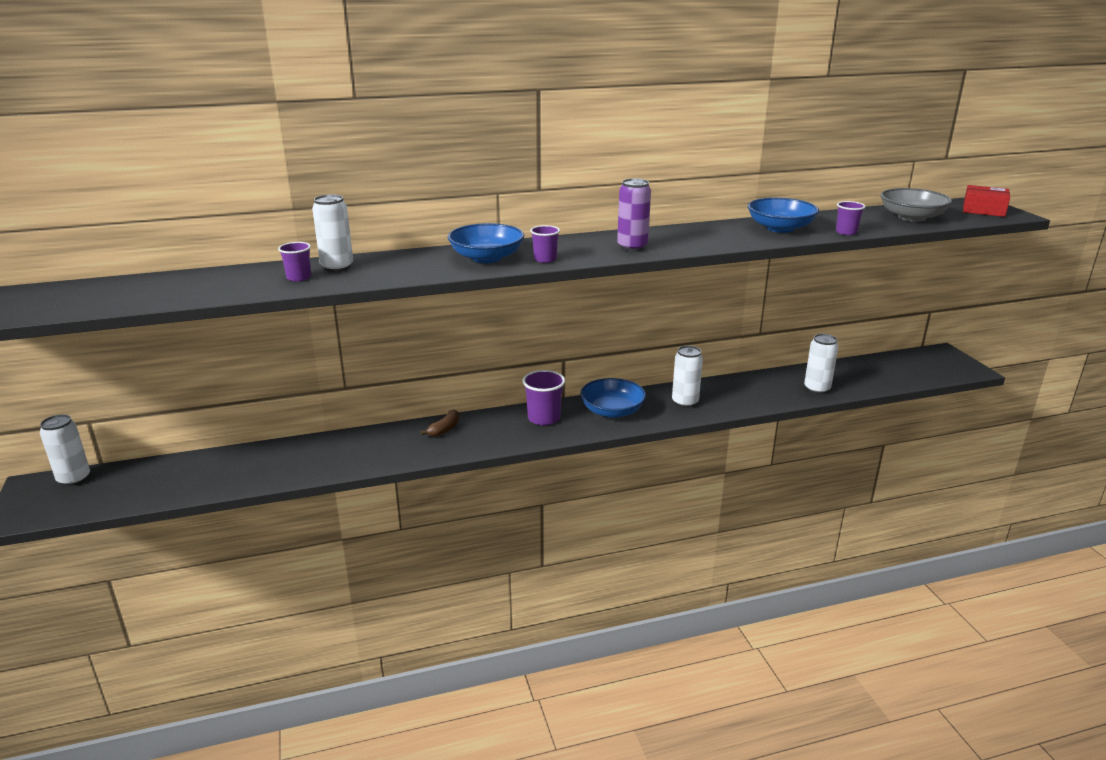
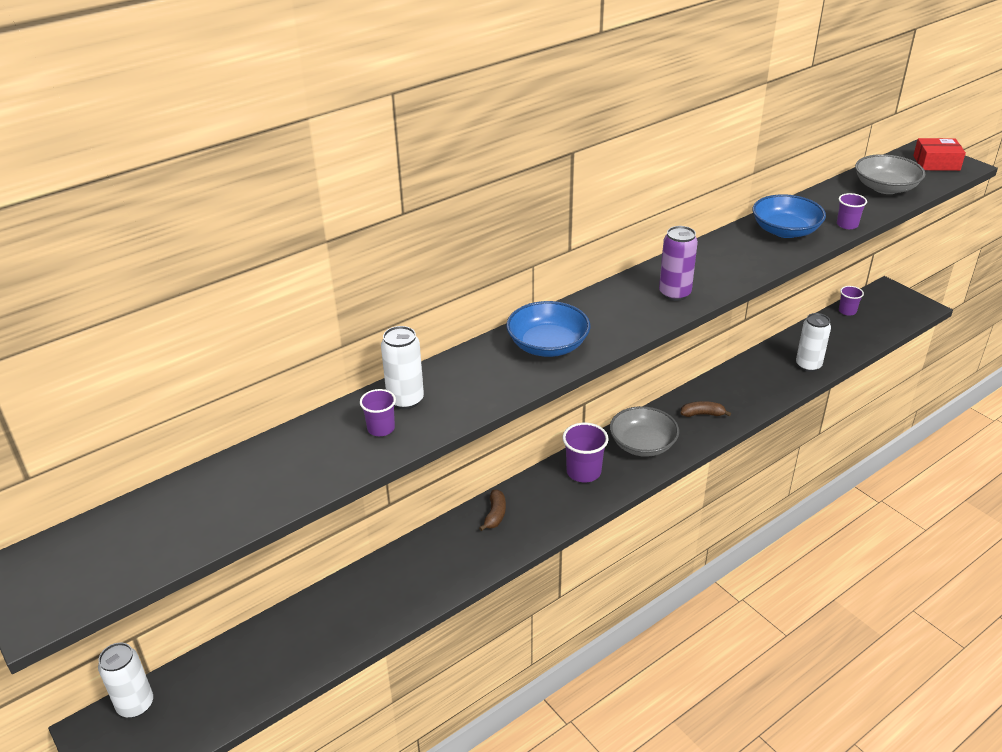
camera: 20 degrees left, 10 degrees up
(545, 259) = (608, 334): purple cup -> purple cup (847, 311)
(612, 411) = (642, 444): blue bowl -> grey bowl
(685, 402) = (702, 414): white can -> brown banana

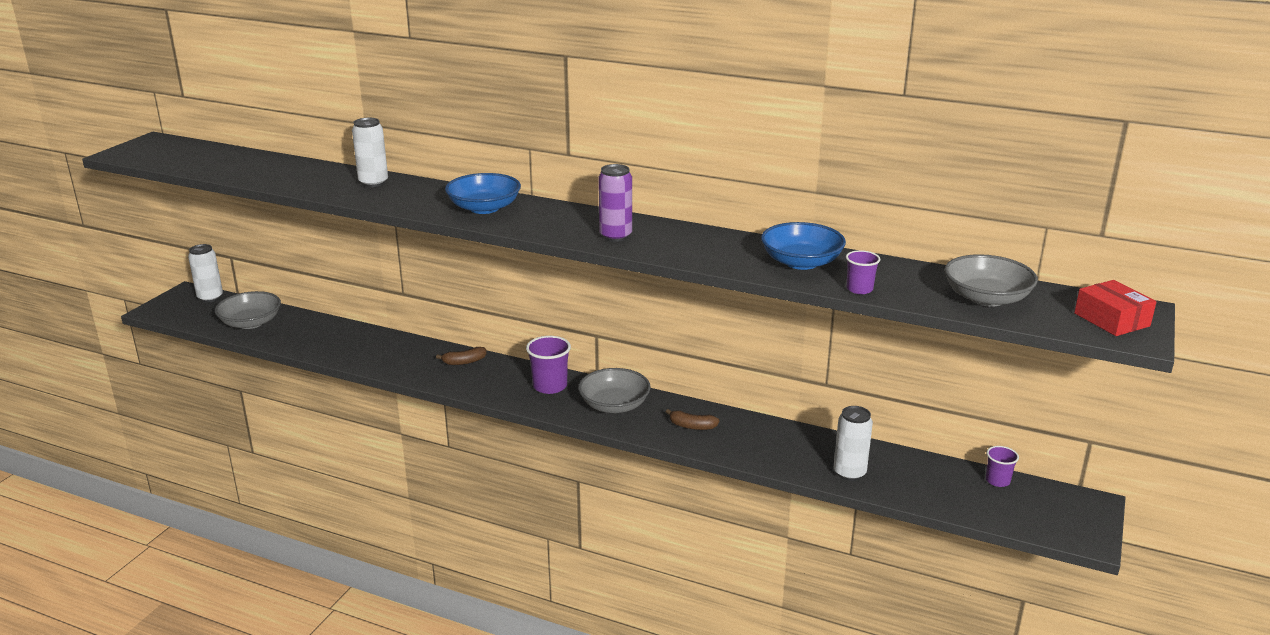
camera: 60 degrees right, 10 degrees down
(251, 674) = (251, 323): none -> grey bowl
(381, 428) = (335, 183): purple cup -> none
(702, 414) = (692, 426): brown banana -> brown banana turned 135 degrees clockwise

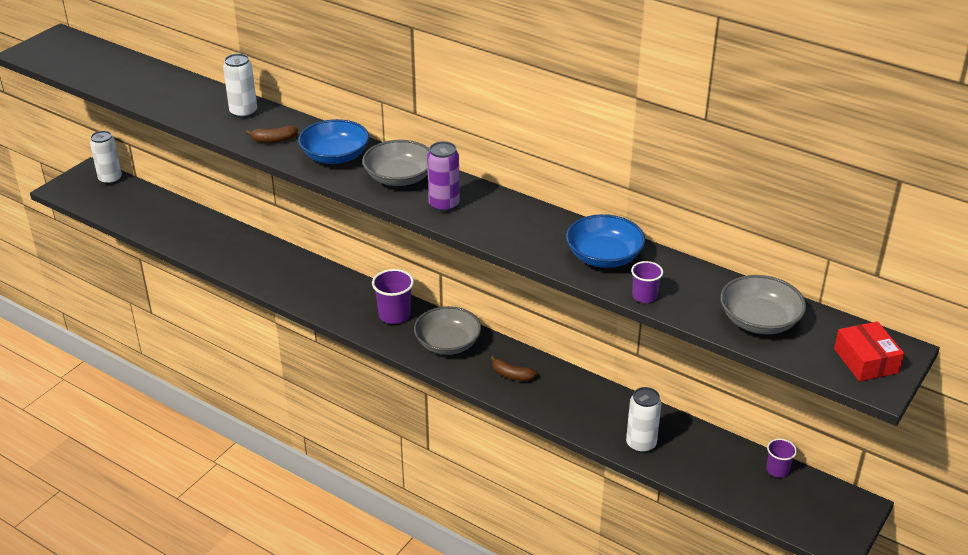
camera: 10 degrees right, 10 degrees up
(251, 323) = (141, 212): grey bowl -> grey bowl (399, 177)
(464, 362) = (323, 278): brown banana -> brown banana (274, 140)

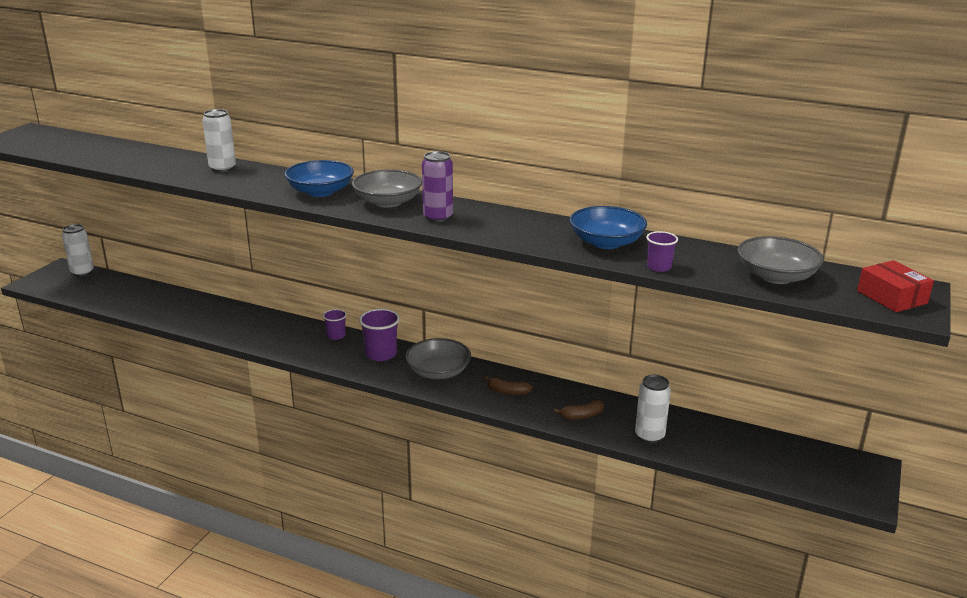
camera: 10 degrees left, 10 degrees down
(274, 140) = (257, 184): brown banana -> brown banana (582, 416)
(777, 470) = (784, 444): purple cup -> purple cup (336, 336)

